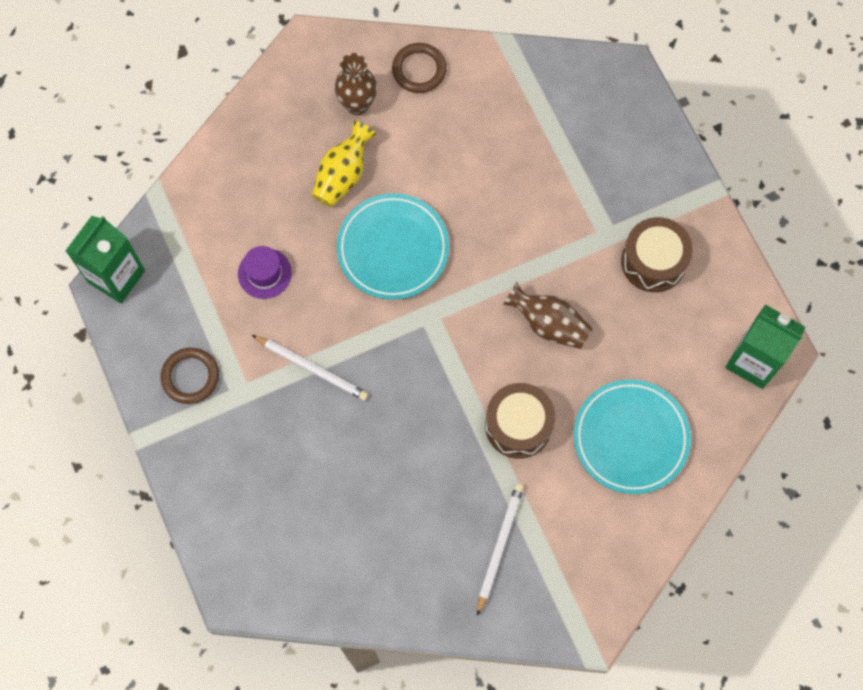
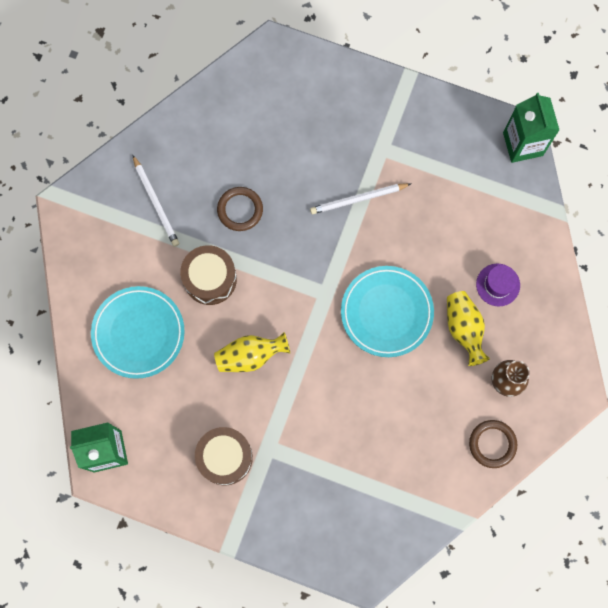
camera: 135 degrees right, 5 degrees up
(190, 377) = (419, 130): brown ring -> brown ring (240, 210)
(264, 273) = (443, 226): purple hat -> purple hat (498, 285)
(548, 324) = (250, 356): brown vase -> yellow vase

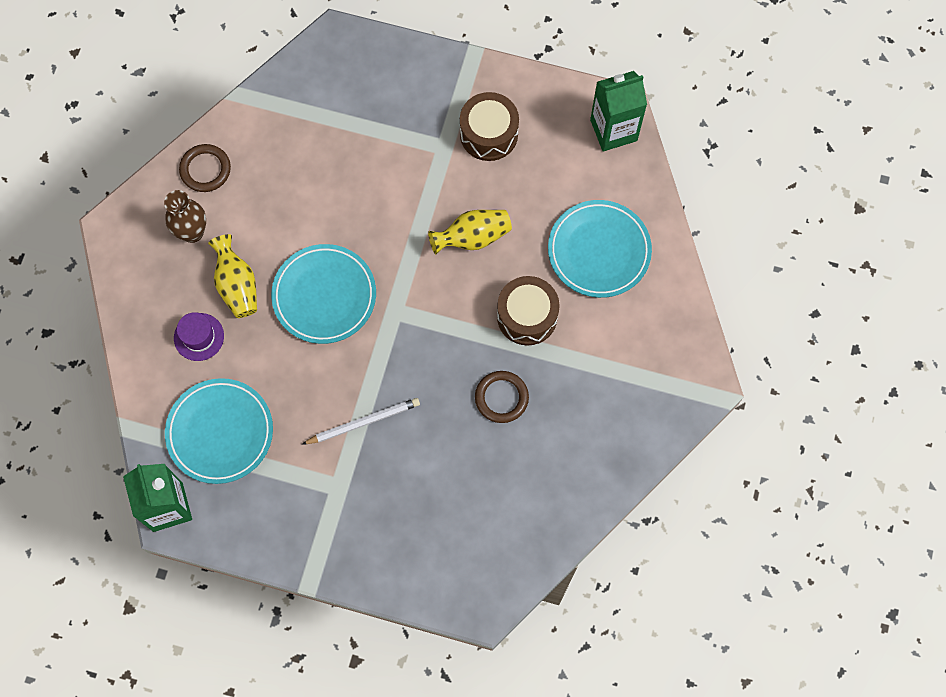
camera: 175 degrees right, 5 degrees down
(156, 202) = (600, 398): white pencil -> none
(479, 201) = (220, 432): none -> turquoise plate

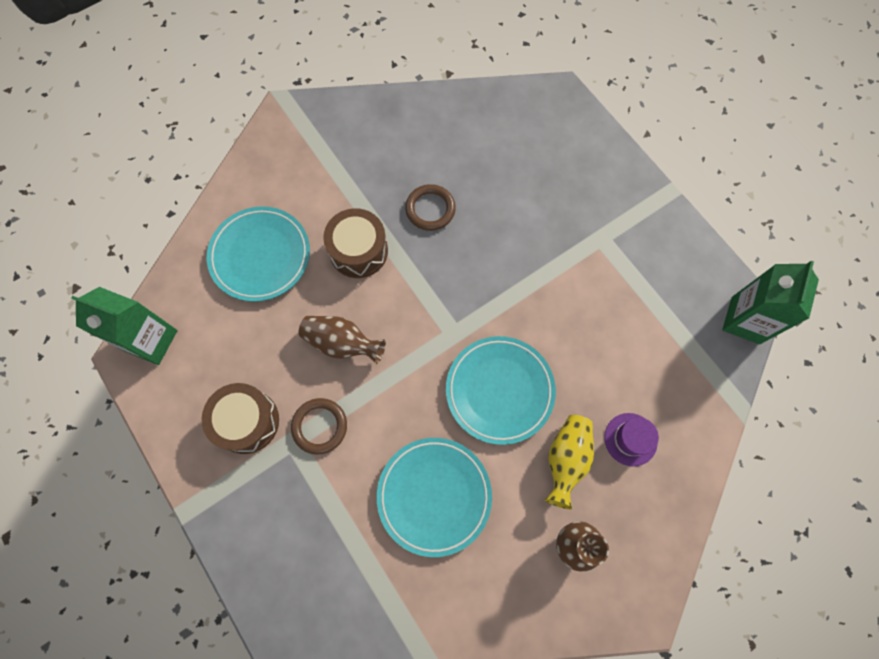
camera: 140 degrees left, 0 degrees up
(205, 169) = (515, 601): brown ring -> brown ring (320, 426)
(220, 432) = (665, 345): turquoise plate -> turquoise plate (434, 496)
(363, 422) = (546, 269): white pencil -> none
(472, 237) = (342, 343): yellow vase -> brown vase

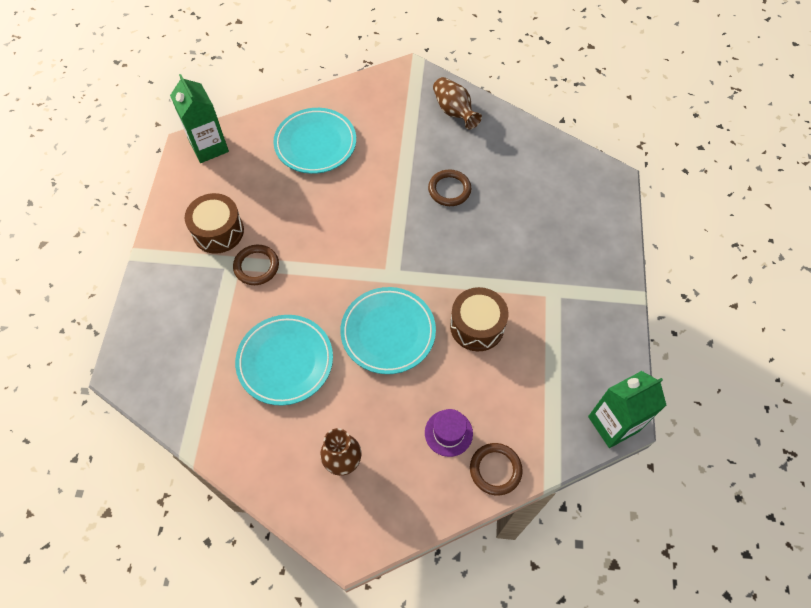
camera: 40 degrees right, 10 degrees down
(342, 343) = (316, 229): brown vase -> brown vase (454, 111)
(358, 251) = (378, 182): brown drum -> brown drum (477, 326)
(566, 459) = (391, 409): yellow vase -> none
(694, 439) = (495, 470): none -> brown ring

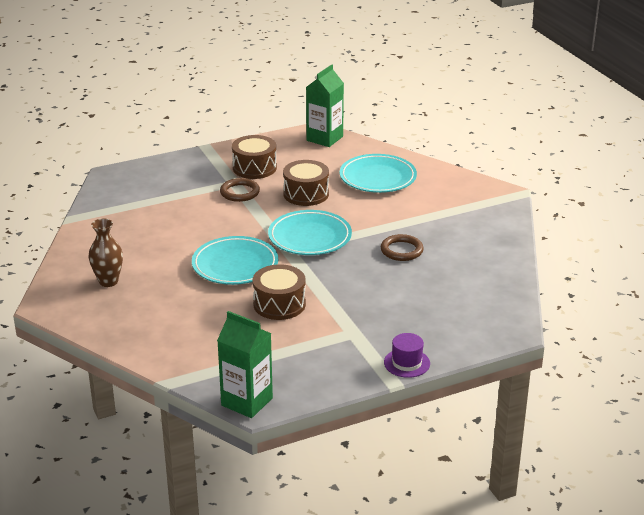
camera: 60 degrees right, 30 degrees down
(285, 361) = (171, 231): turquoise plate -> turquoise plate (310, 237)
(301, 213) = (306, 194): none -> brown drum
(448, 433) = (170, 320): purple hat -> purple hat (406, 363)
(454, 111) = (488, 227): brown vase -> none
(495, 470) = (155, 352): brown ring -> none

